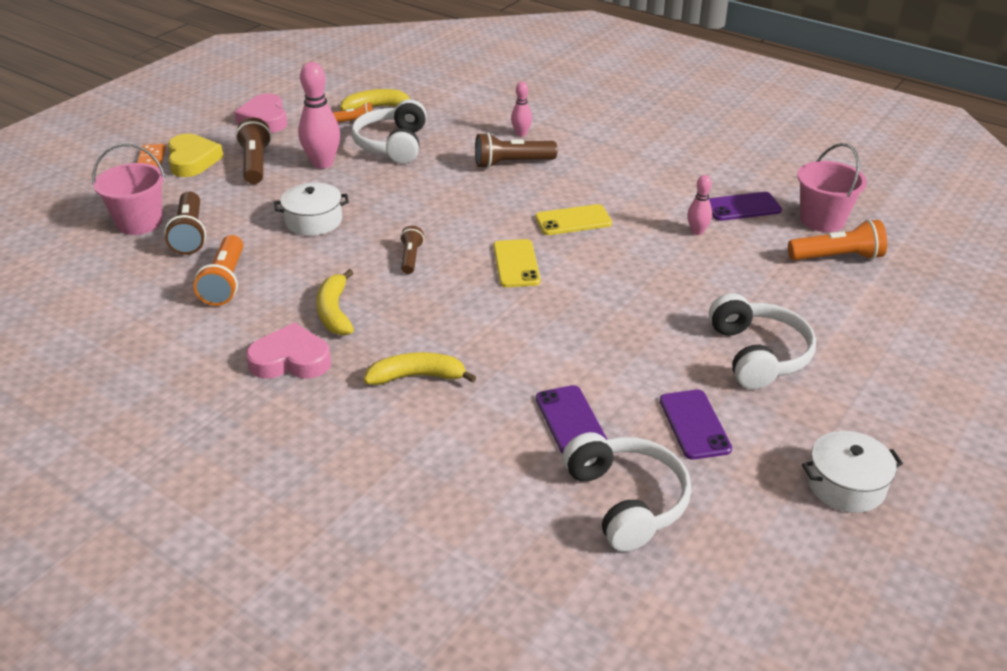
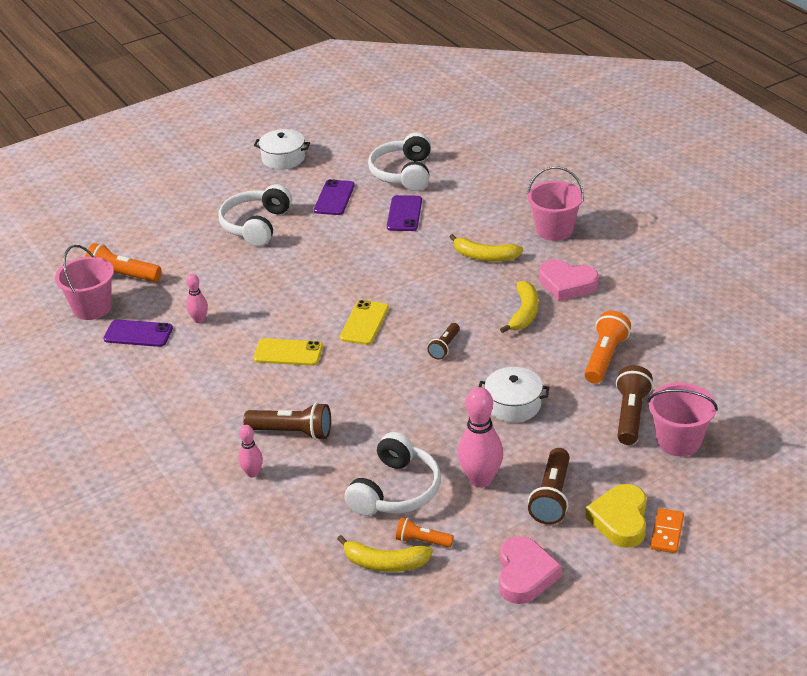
camera: 155 degrees left, 0 degrees up
(332, 443) = (554, 230): none -> pink bucket

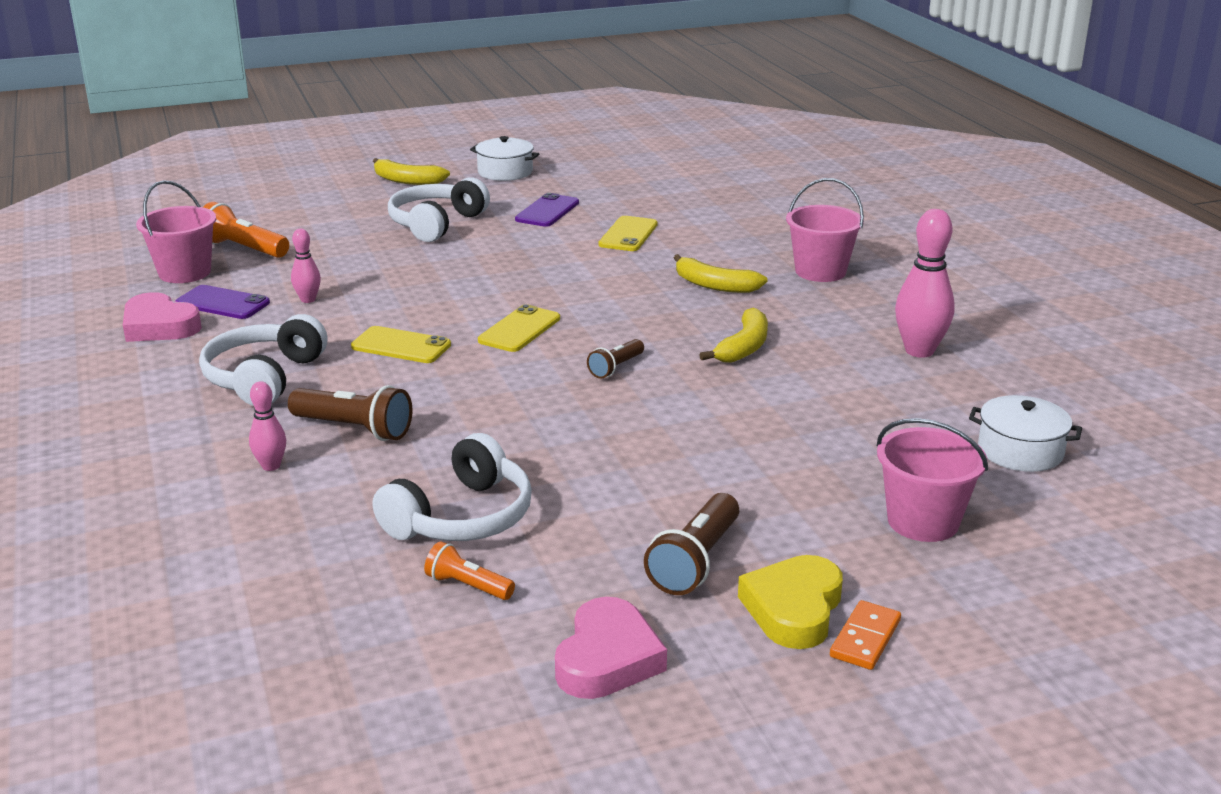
camera: 10 degrees right, 10 degrees down
(384, 563) = (395, 605): yellow banana -> yellow banana (406, 180)
(403, 173) = (646, 199): white headphones -> white headphones (264, 378)
(404, 214) = (628, 234): purple phone -> yellow phone
(480, 479) = (595, 523): pink bowling pin -> pink bowling pin (919, 351)
(513, 405) = (684, 443): white pot -> white pot (1020, 451)
(567, 284) = (816, 326): pink heart -> pink heart (159, 326)
(604, 357) = (841, 409): orange flashlight -> none
(630, 415) = (857, 479): brown flashlight -> none

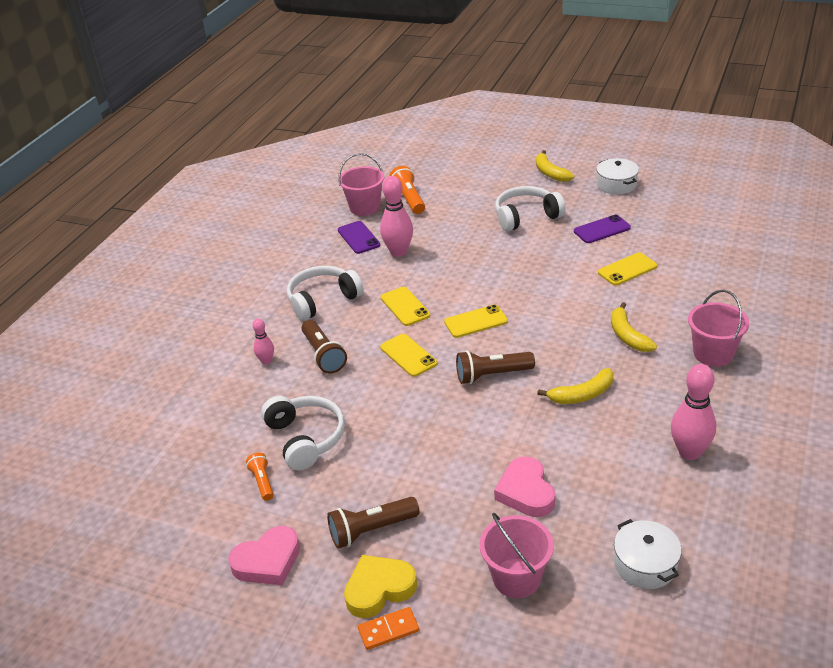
camera: 45 degrees right, 10 degrees up
(159, 326) = (316, 242): pink heart -> pink heart (526, 492)
(308, 300) = (398, 252): pink bowling pin -> pink bowling pin, size x1.84
(461, 517) = (305, 438): white headphones -> white headphones turned 105 degrees counterclockwise
(479, 387) = (408, 355): none -> yellow phone
(616, 368) = (492, 375): brown flashlight -> brown flashlight, size x1.65

